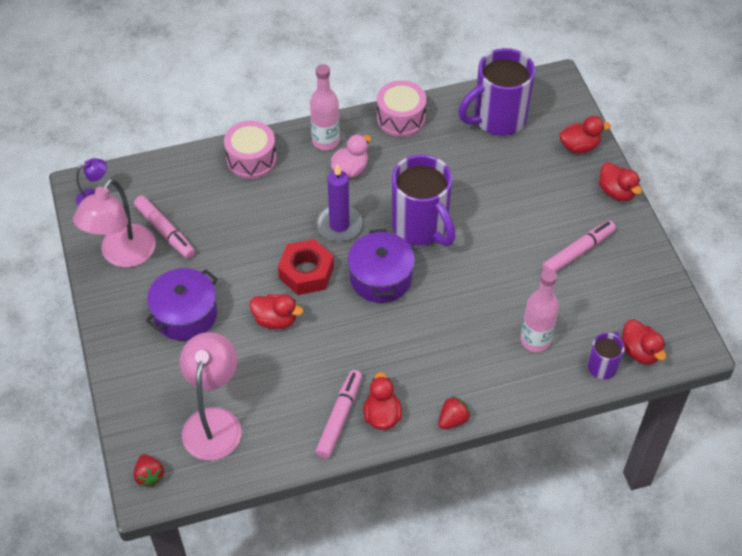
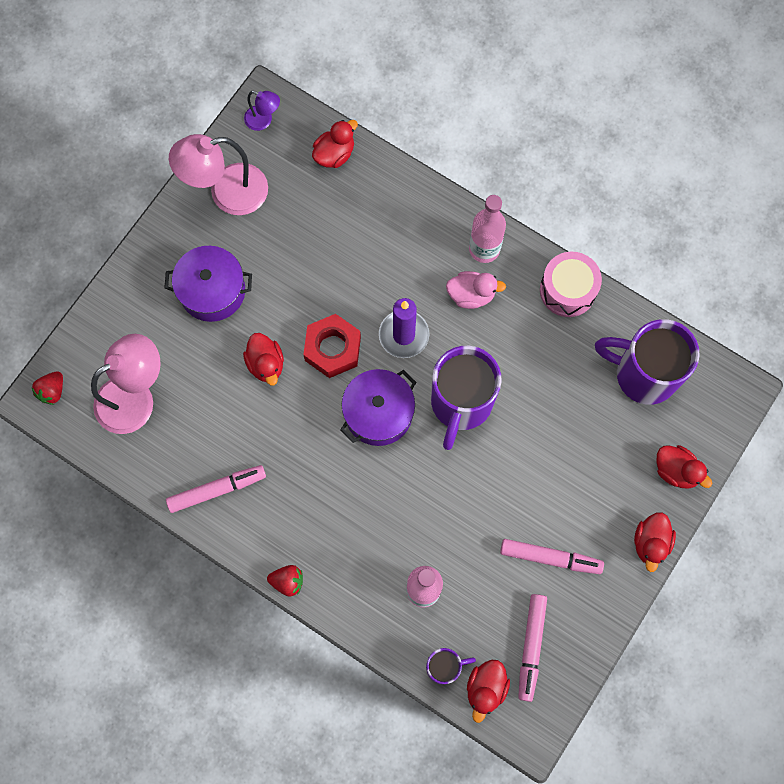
camera: 50 degrees right, 20 degrees up
(165, 231) = (277, 204): pink marker -> pink marker (531, 647)
(251, 159) = (410, 206): pink drum -> none
(382, 415) = (246, 521): red duck -> red duck (334, 154)

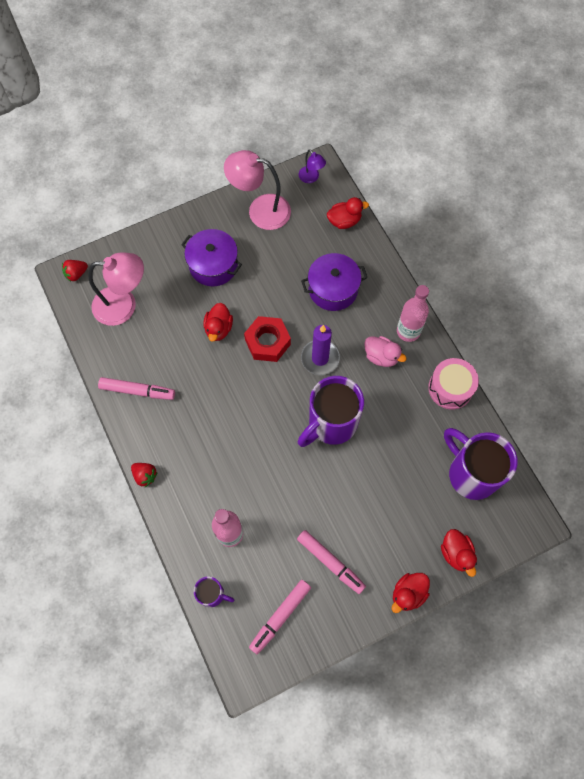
camera: 30 degrees right, 5 degrees down
(378, 413) = (272, 399): purple pot -> purple pot (333, 289)
(486, 688) = (231, 626): red duck -> none

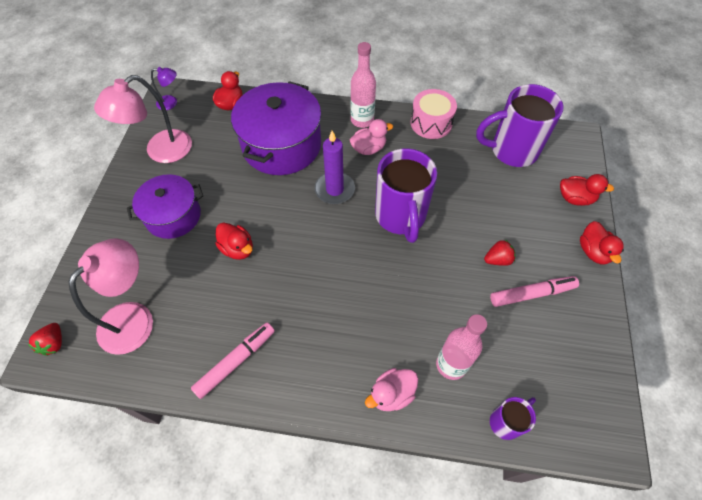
camera: 55 degrees left, 10 degrees down
(145, 475) = (333, 412): red strawberry -> red strawberry (497, 259)
(181, 506) = (391, 394): none -> pink duck
(267, 342) = (286, 218): red nut -> none
(280, 616) = (563, 370): pink marker -> none
(333, 289) = (281, 145): purple pot -> purple pot, size x1.57

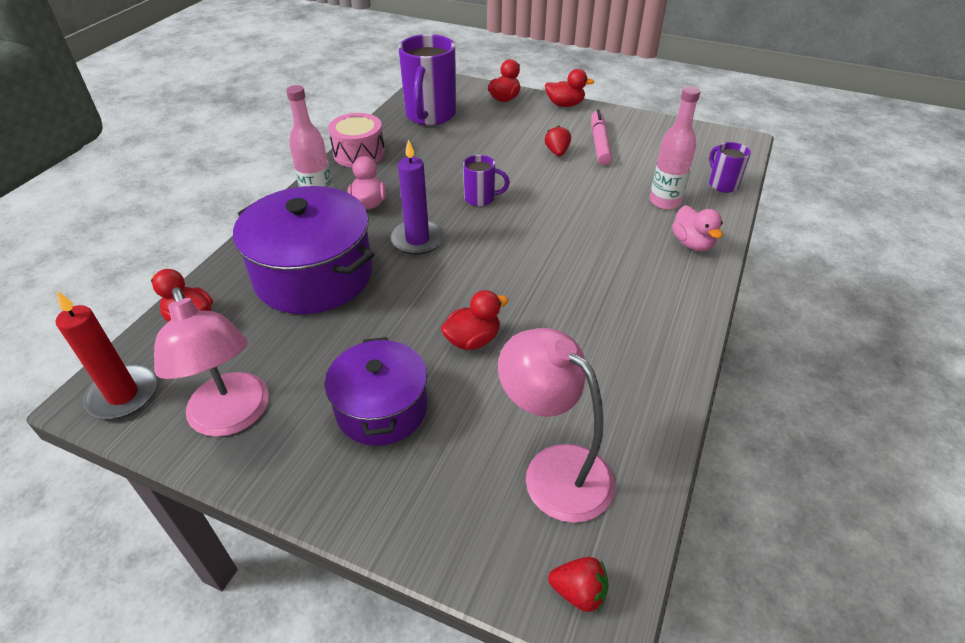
camera: 75 degrees left, 15 degrees down
(171, 103) = (123, 395): purple lamp -> red candle
(236, 361) = (641, 359): pink marker -> none
(400, 217) = (481, 198): purple mug -> purple mug, size x0.50

